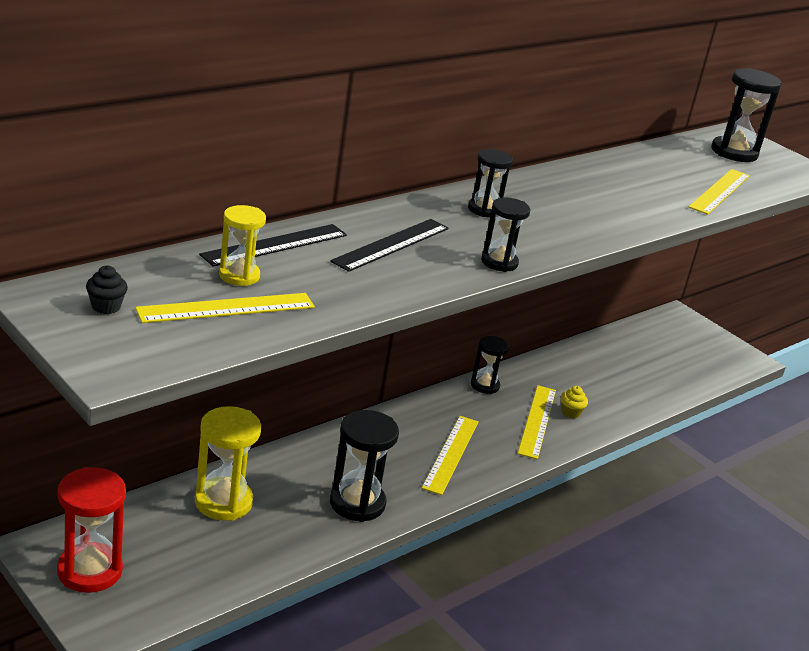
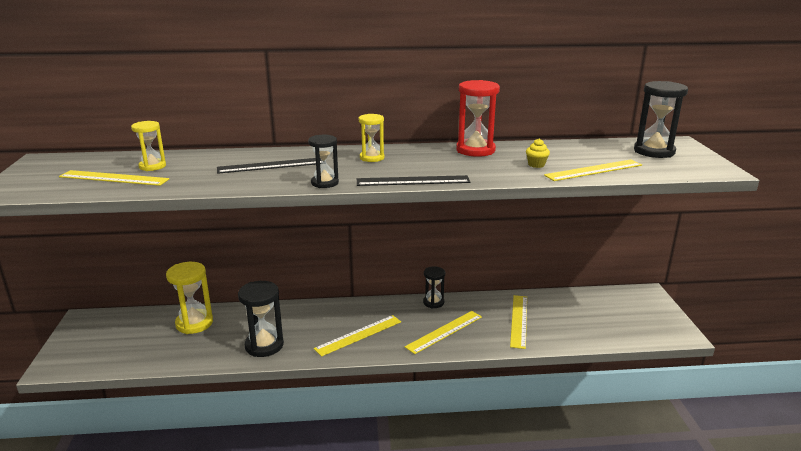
camera: 40 degrees right, 5 degrees down
(90, 571) = (87, 336): red hourglass -> red hourglass (475, 150)
(106, 307) = (59, 168): black cupcake -> none
(275, 245) = (202, 157): black ruler -> black ruler (413, 181)
(484, 210) = (372, 158): black hourglass -> yellow hourglass
(570, 412) = (476, 333): yellow cupcake -> yellow cupcake (536, 165)
(595, 384) = (519, 320): none -> yellow ruler

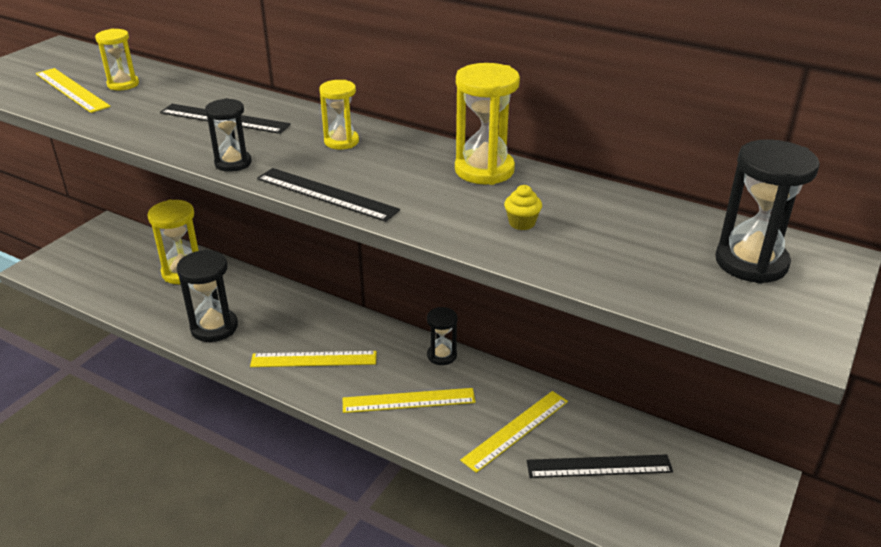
camera: 35 degrees right, 10 degrees up
(475, 150) = (484, 170): red hourglass -> yellow hourglass
(578, 319) = (599, 466): none -> black ruler
(593, 170) = (587, 262): yellow ruler -> none

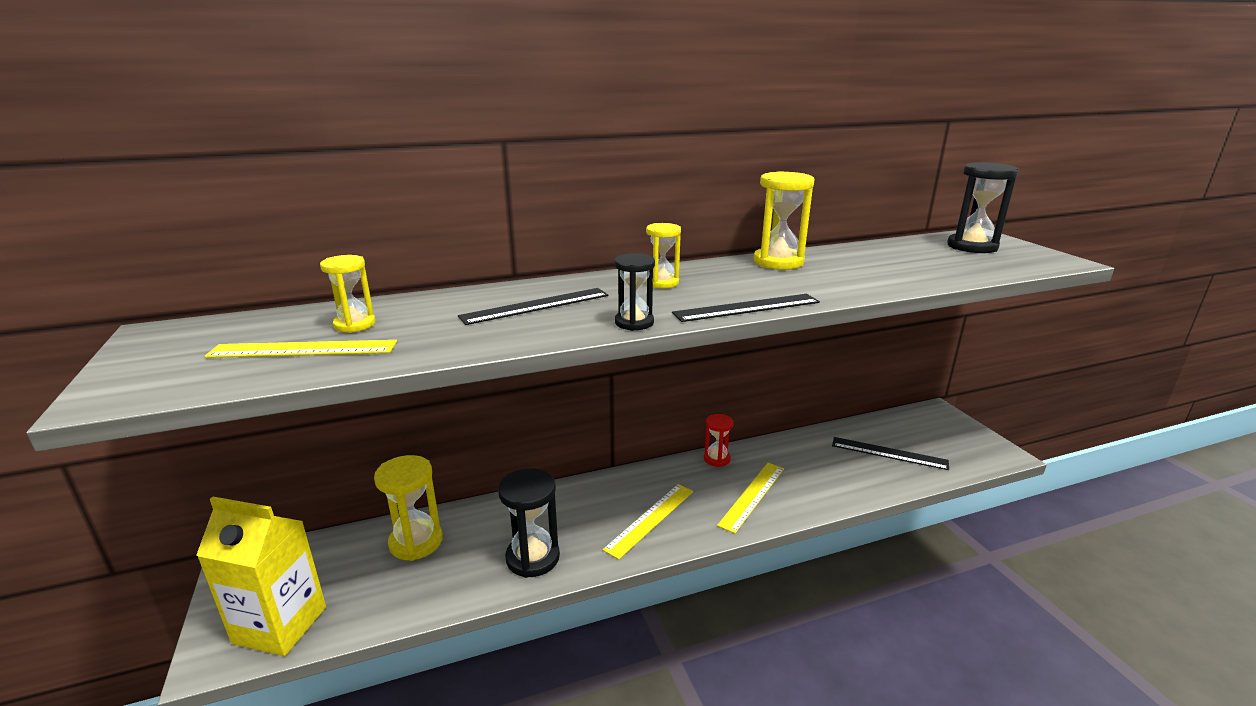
camera: 50 degrees left, 10 degrees down
(74, 271) = (280, 625): none -> yellow carton
(442, 355) = (716, 459): black hourglass -> red hourglass
(516, 430) = (828, 466): yellow ruler -> none
(522, 223) = (868, 273): yellow cupcake -> none
(599, 466) = (889, 453): black ruler -> black ruler turned 75 degrees clockwise

